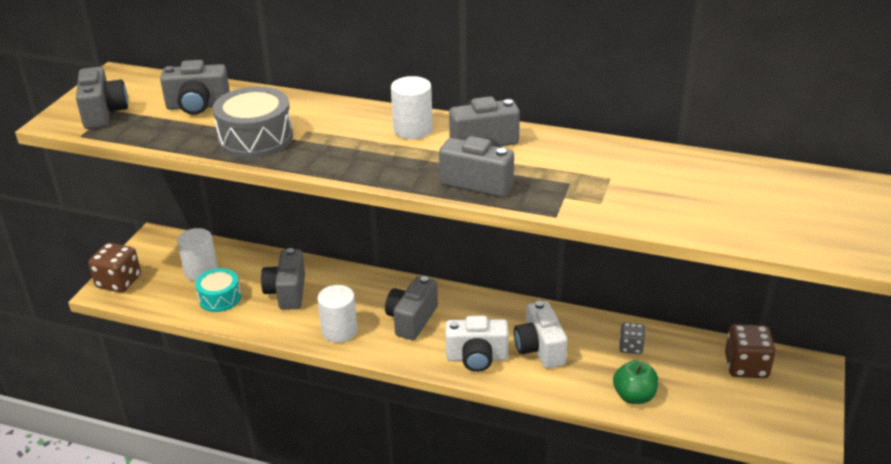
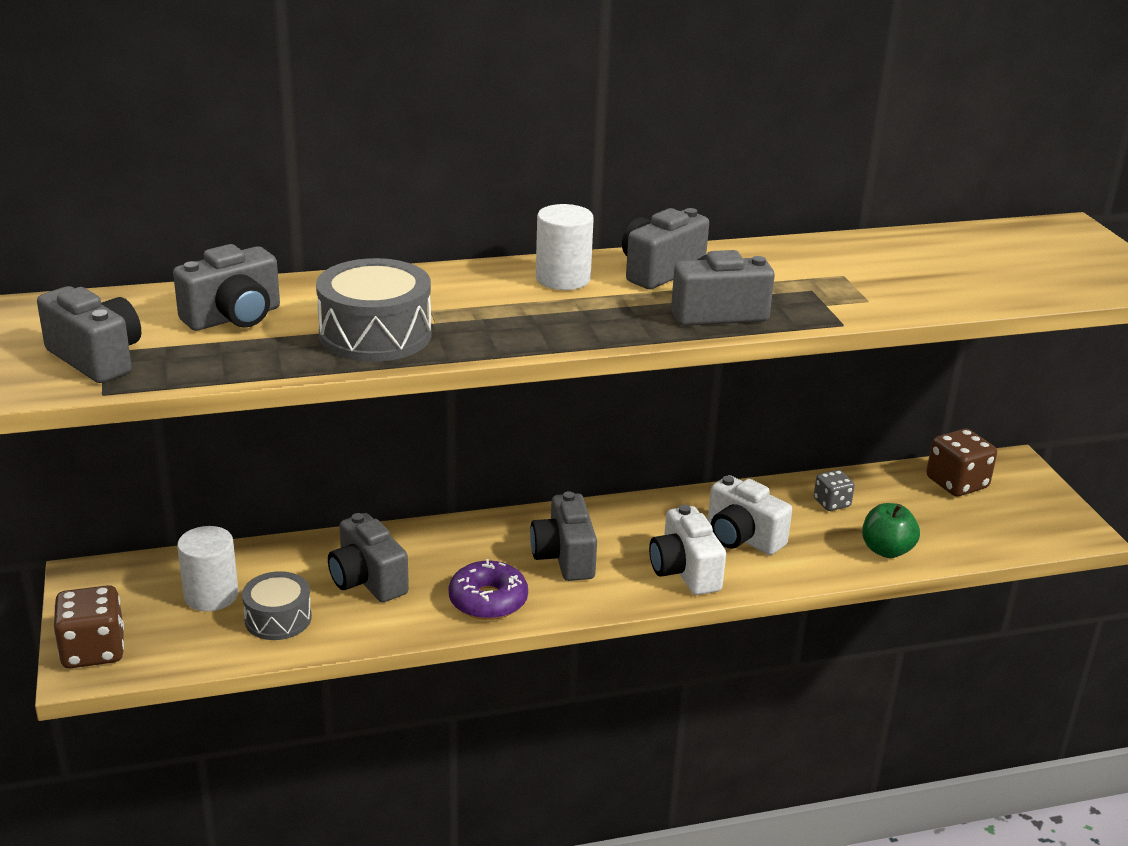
camera: 35 degrees left, 5 degrees down
(220, 298) = (278, 618): turquoise drum -> grey drum
(339, 331) = (488, 600): white cylinder -> purple donut
(476, 358) = (684, 571): white camera -> white camera turned 105 degrees clockwise

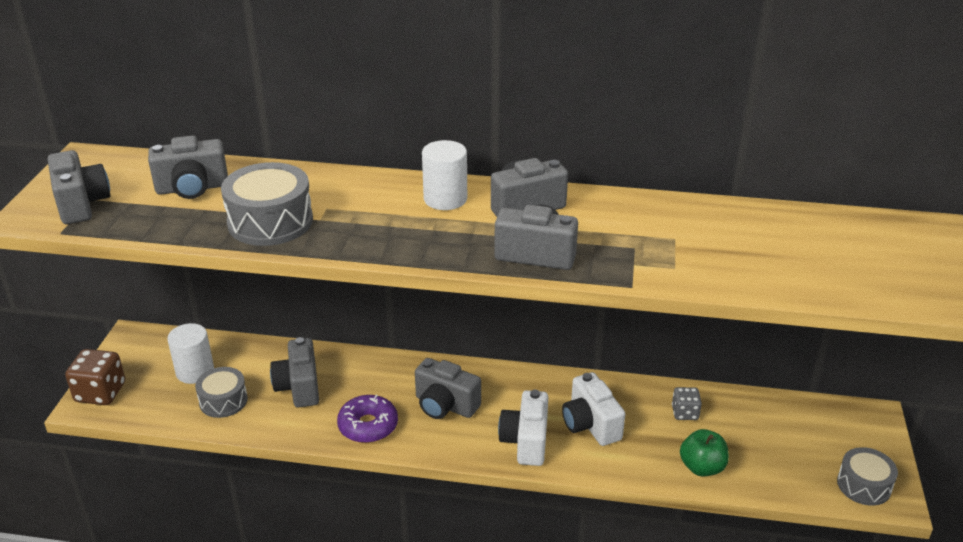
camera: 25 degrees right, 5 degrees up
(564, 557) = (445, 405): grey camera -> grey camera turned 75 degrees counterclockwise
(956, 483) = (806, 422): brown dice -> none
(1049, 527) = (863, 485): none -> grey drum

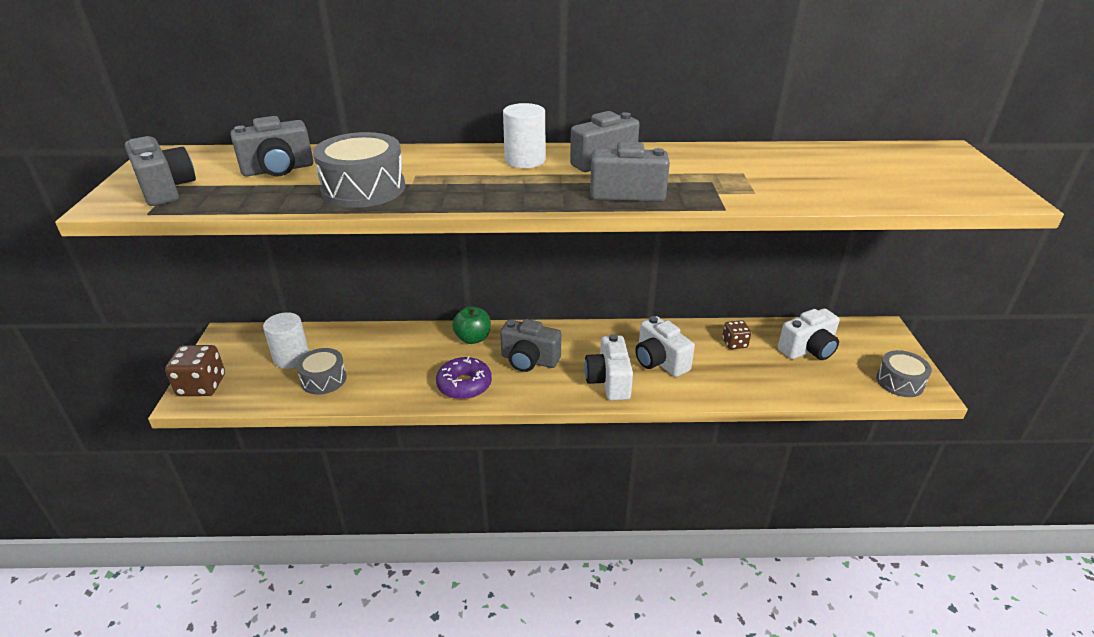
camera: 10 degrees left, 0 degrees up
(299, 387) = (393, 360): grey camera -> none
(685, 413) = (734, 343): grey dice -> brown dice
(702, 467) = (764, 384): green apple -> green apple (473, 338)
(769, 431) = (808, 350): none -> white camera

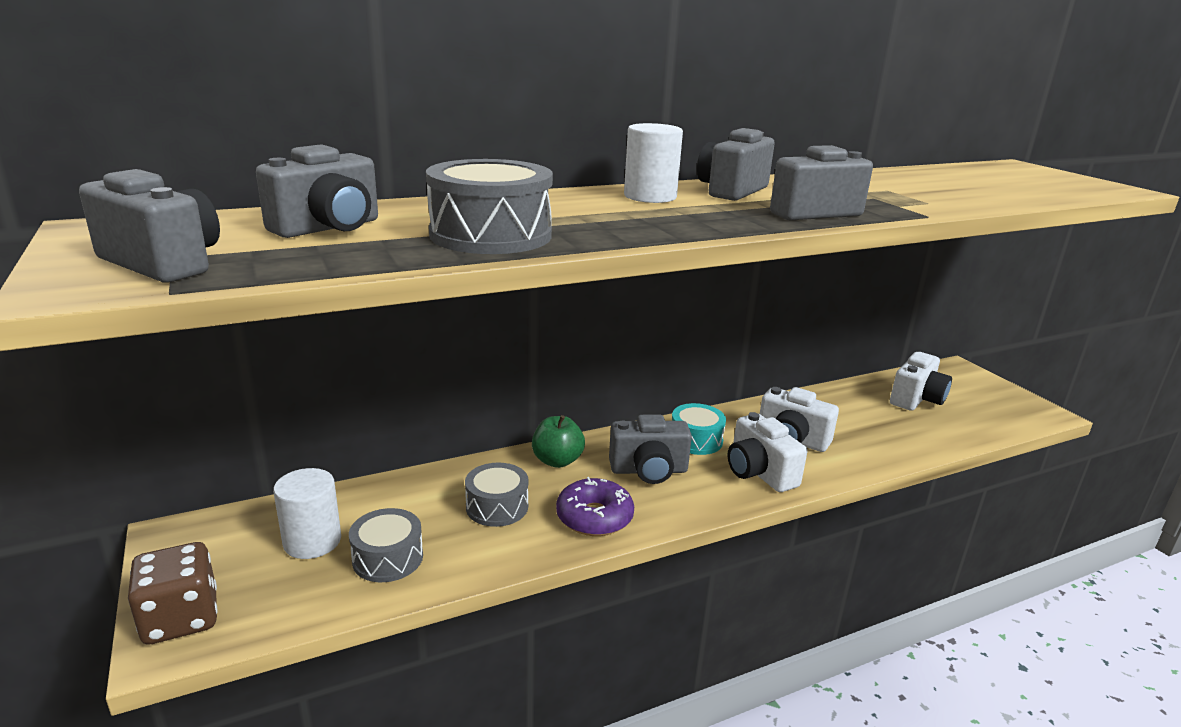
camera: 25 degrees left, 10 degrees down
(584, 345) = (696, 440): none -> turquoise drum
(734, 343) = (845, 407): brown dice -> none
(899, 382) = (1019, 411): grey drum -> grey drum (497, 507)

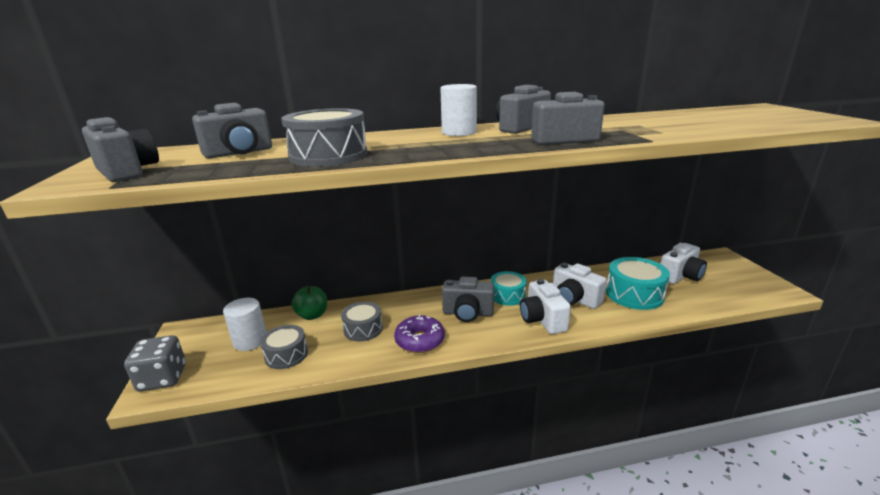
camera: 15 degrees right, 0 degrees up
(181, 618) = (163, 378): brown dice -> grey dice
(557, 461) = (412, 303): green apple -> green apple (312, 315)
(867, 428) = (634, 294): none -> turquoise drum

